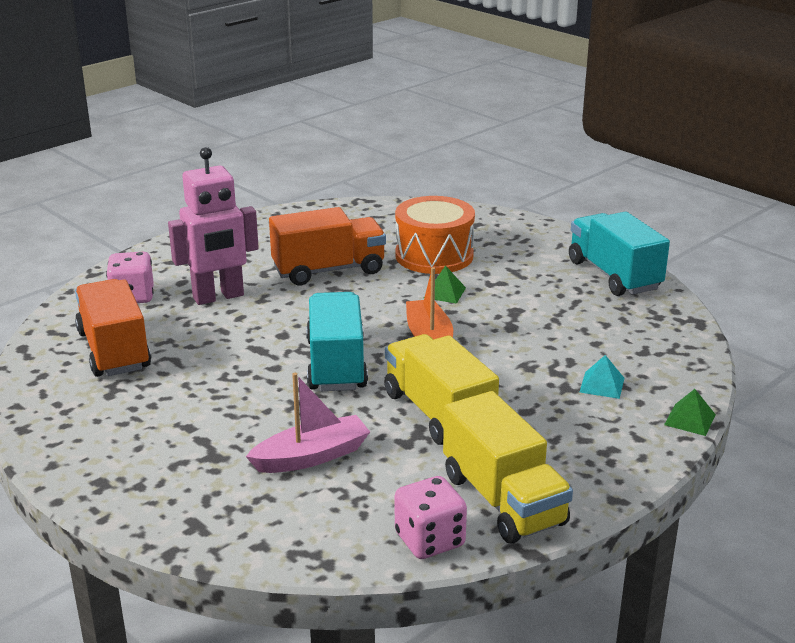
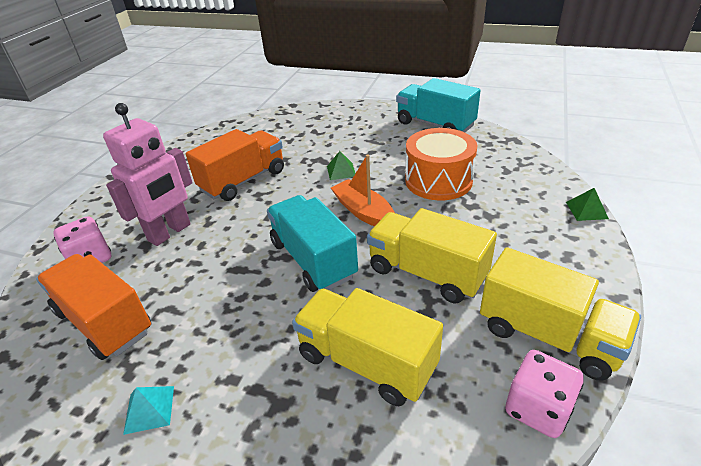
camera: 25 degrees left, 10 degrees up
(312, 456) = (366, 362): pink boat -> yellow truck
(434, 256) = (310, 146): orange drum -> orange drum (438, 180)
(602, 385) = (509, 204): turquoise pyramid -> turquoise pyramid (149, 409)

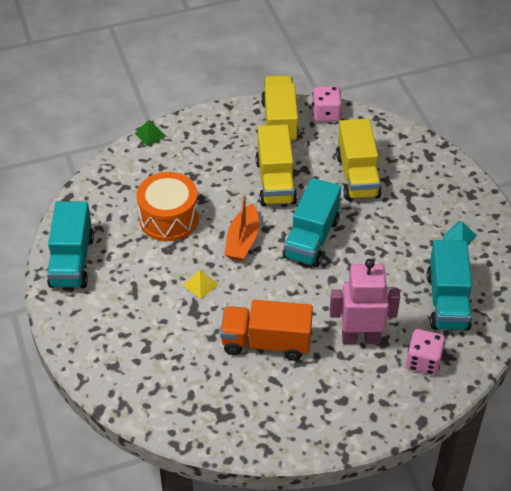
camera: 130 degrees left, 10 degrees up
(104, 321) = (447, 301): orange truck -> turquoise truck
(341, 171) = (200, 284): green pyramid -> yellow pyramid

